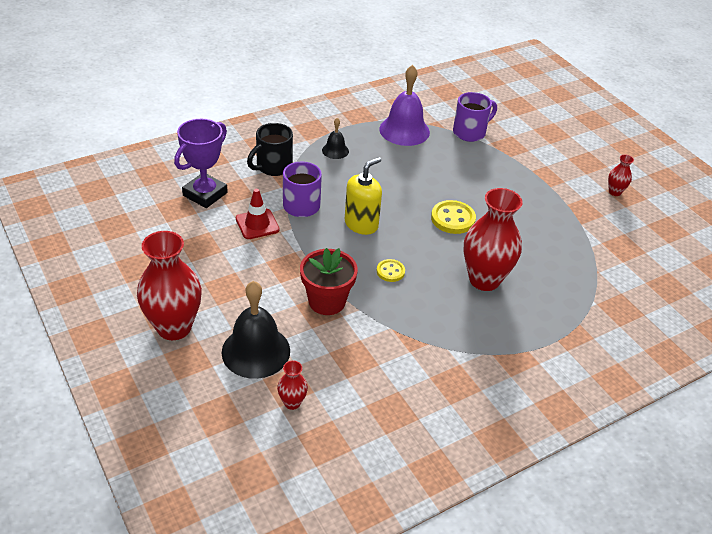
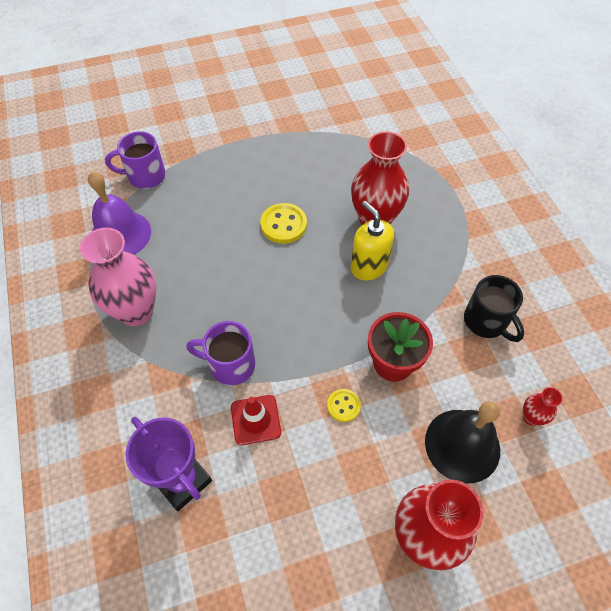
camera: 75 degrees left, 15 degrees up
(273, 167) = (148, 387): black mug -> black mug (486, 321)
(335, 150) = (136, 312): black bell -> pink vase
(361, 224) = (276, 308): yellow soap dispenser -> yellow soap dispenser (368, 266)
(390, 271) = (354, 295): yellow button -> yellow button (343, 406)
(470, 132) = (145, 176): purple mug -> purple mug turned 75 degrees counterclockwise
(614, 192) = (270, 95): red vase -> none

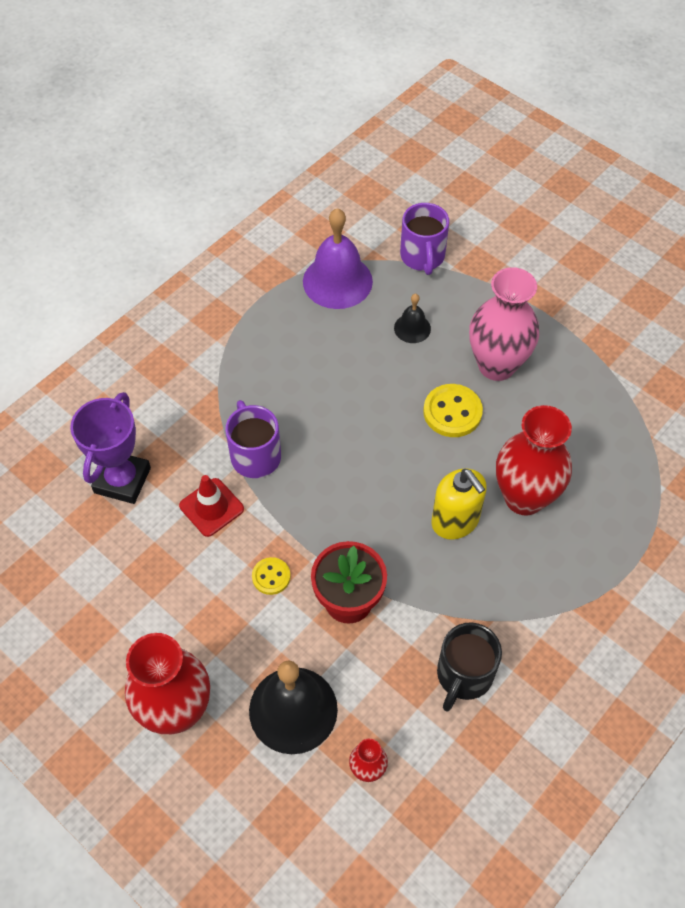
camera: 60 degrees right, 0 degrees up
(136, 312) = (262, 347): pink vase -> pink vase (496, 365)
(145, 176) = (422, 257): purple mug -> purple mug turned 150 degrees counterclockwise
(198, 212) = (412, 328): none -> black bell
(368, 266) = (455, 521): yellow soap dispenser -> yellow soap dispenser turned 120 degrees clockwise

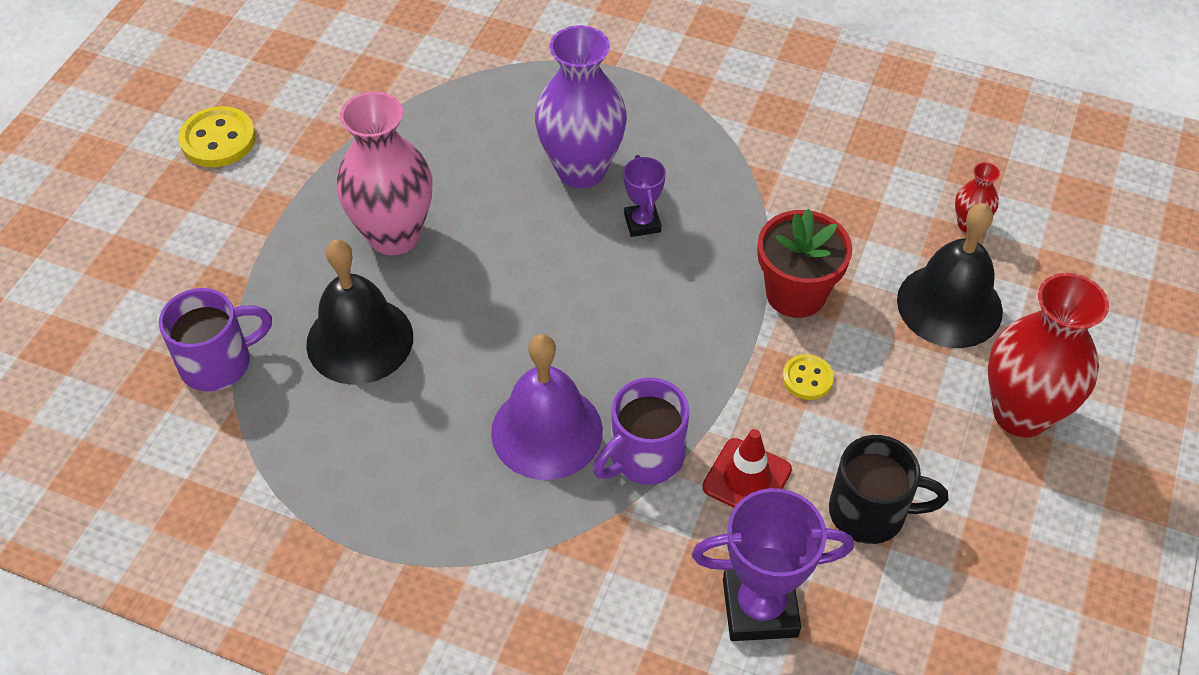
camera: 110 degrees left, 5 degrees down
(337, 281) = (296, 456): purple bell -> purple bell (547, 431)
(412, 328) = (360, 340): black bell -> black bell, size x1.95
(452, 412) = (486, 262): yellow button -> yellow button (218, 140)
(455, 521) = (642, 223): yellow soap dispenser -> purple trophy
(463, 675) = (823, 173): black mug -> black mug (870, 512)
(524, 497) = (581, 170): red vase -> purple vase

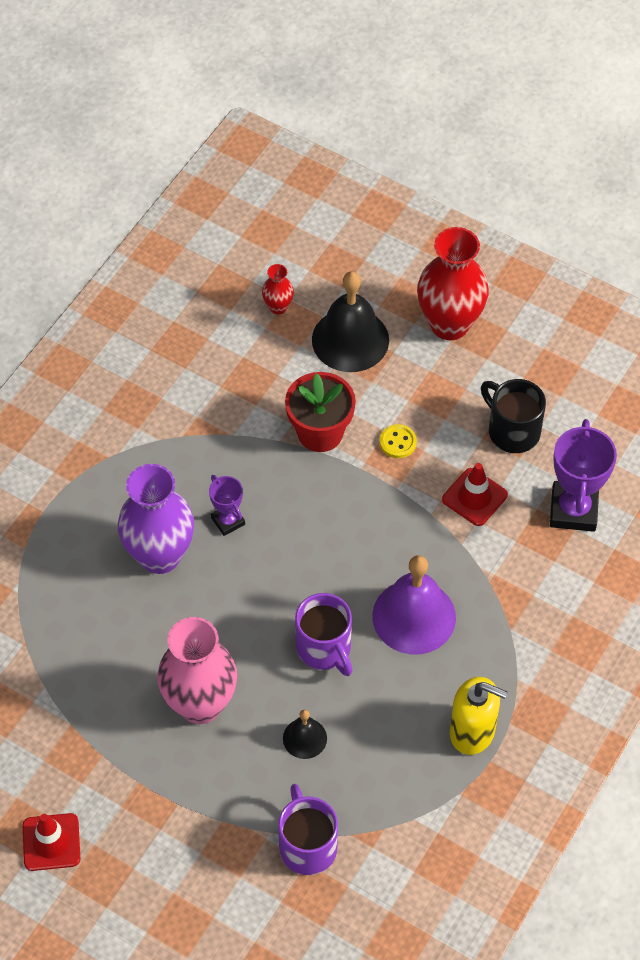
camera: 80 degrees left, 5 degrees up
(218, 140) = (51, 842): yellow button -> red traffic cone
(360, 340) = (304, 738): black bell -> black bell, size x0.51
(386, 520) = (472, 731): none -> yellow soap dispenser
(642, 223) = (228, 521): purple trophy -> purple trophy turned 60 degrees clockwise
(644, 456) = (446, 557): purple mug -> purple mug (324, 648)
(870, 512) = (512, 431): black mug -> black mug turned 60 degrees counterclockwise

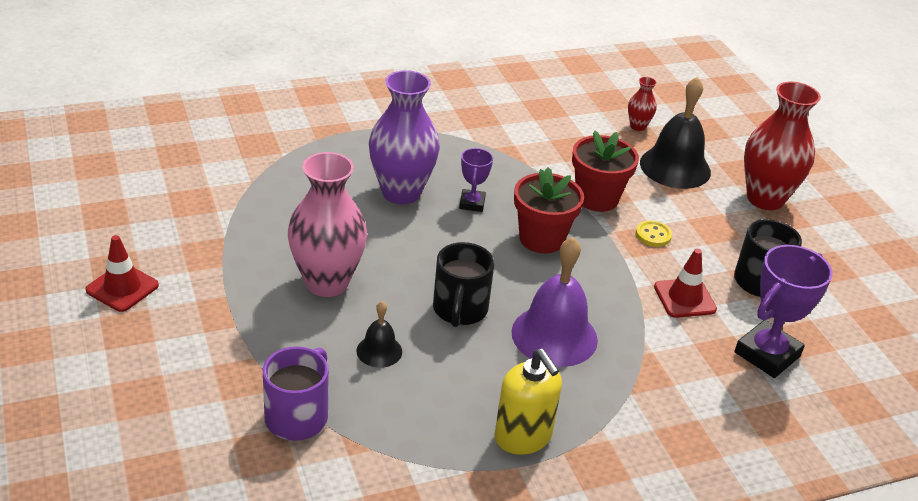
camera: 35 degrees right, 20 degrees down
(317, 518) = (541, 239): none -> red flower pot
(324, 648) = (459, 310): purple mug -> black mug

